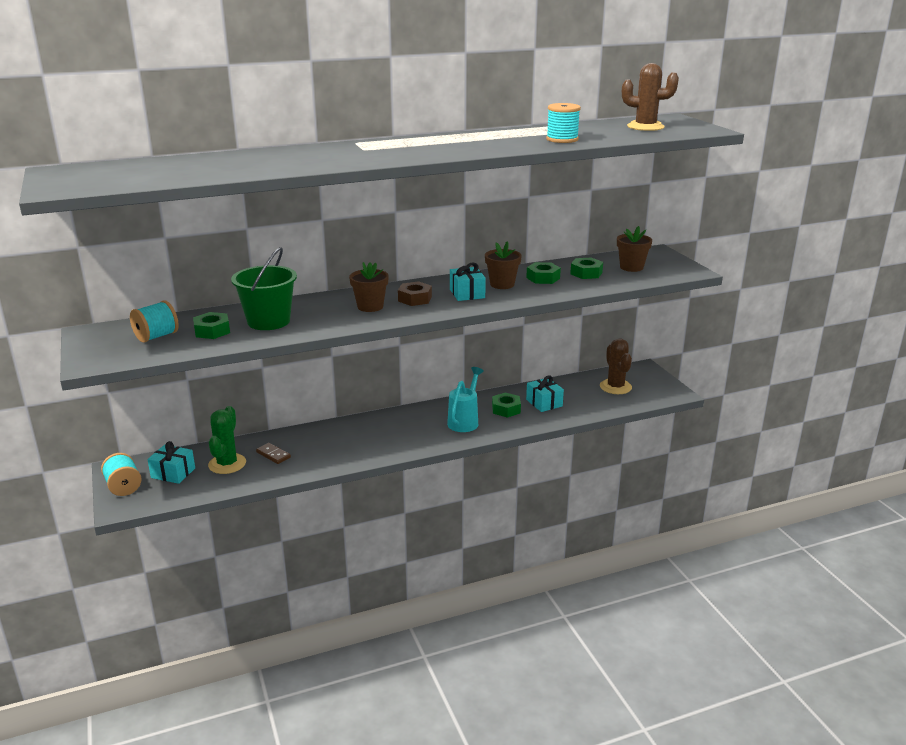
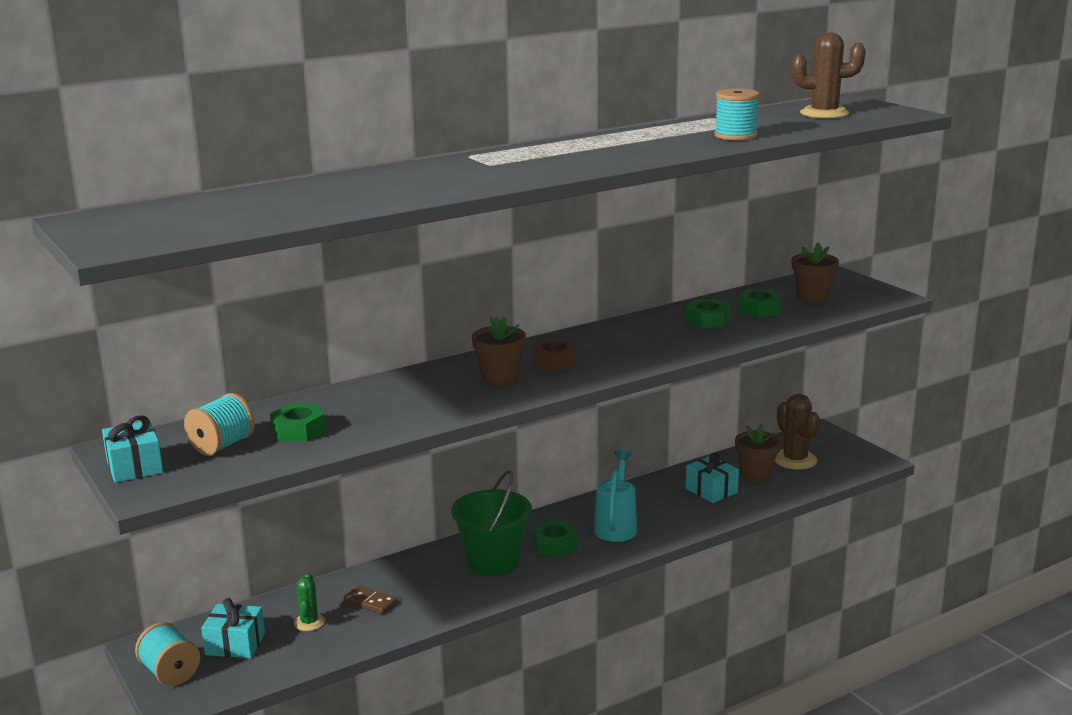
camera: 10 degrees left, 5 degrees down
(227, 464) = (309, 622): green cactus -> green cactus, size x0.58
(268, 321) = (370, 410): green bucket -> green bucket (493, 561)
(467, 293) = (620, 349): turquoise gift -> turquoise gift (134, 467)
(502, 284) = (659, 333): brown flower pot -> brown flower pot (755, 474)
(506, 409) = (664, 504): green nut -> green nut (555, 545)

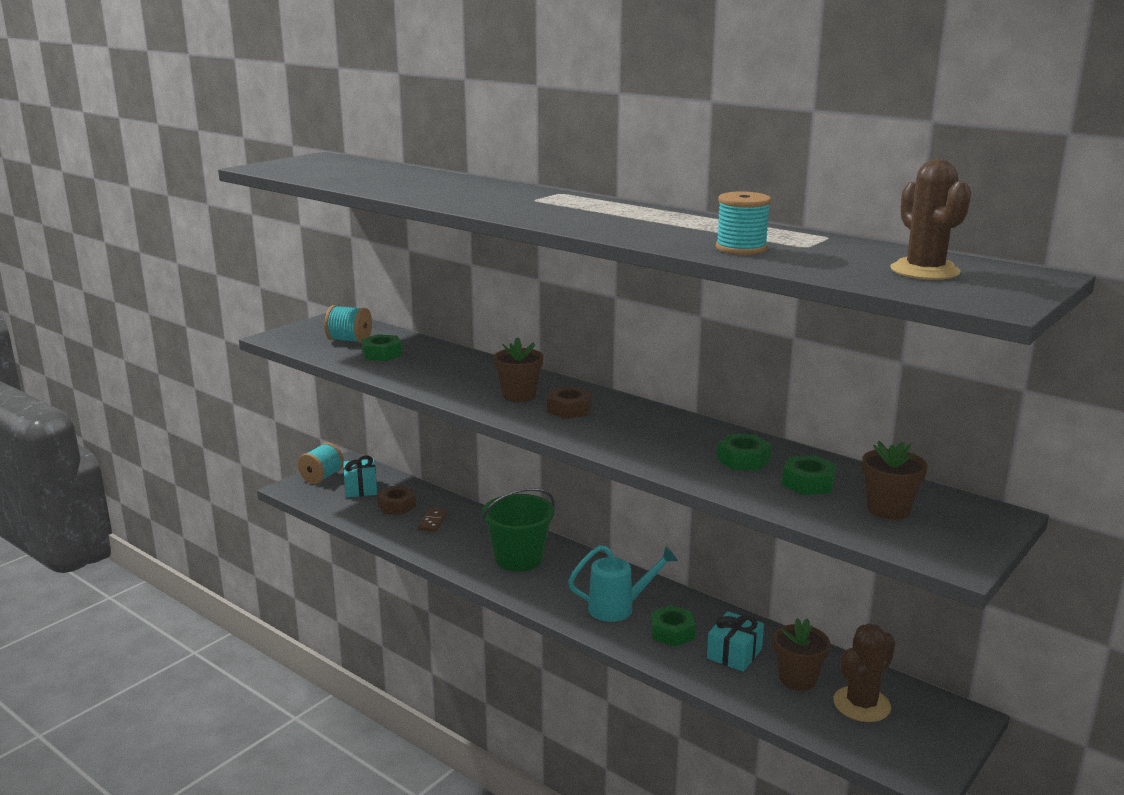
camera: 70 degrees right, 0 degrees up
(134, 467) = (310, 327): turquoise gift -> none
(309, 622) = (397, 506): green cactus -> brown nut
(555, 545) = (563, 582): green nut -> green nut (672, 632)

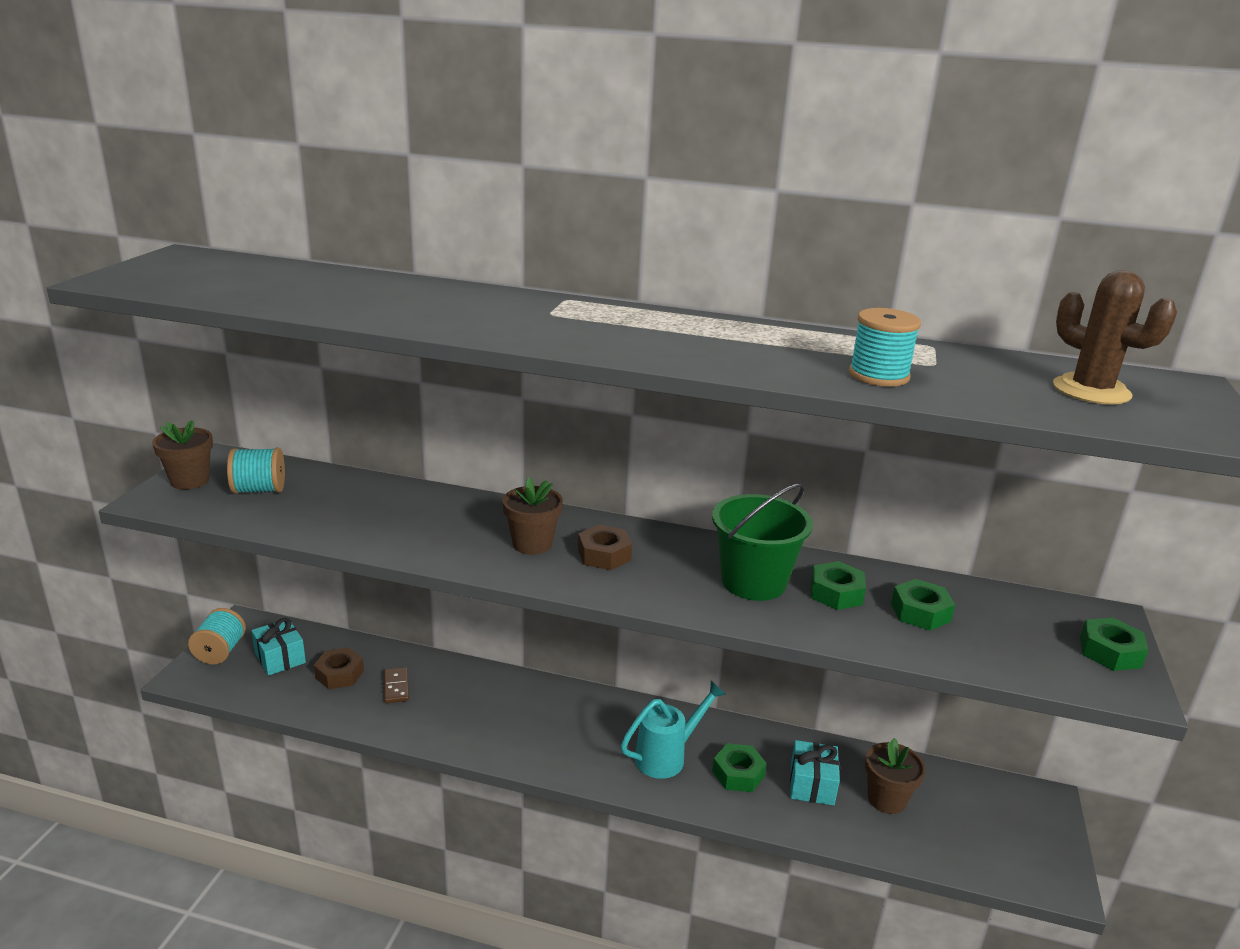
camera: 25 degrees left, 5 degrees up
(382, 354) = (318, 506): green nut -> green nut (1110, 652)
(519, 558) = (524, 716): green bucket -> green bucket (753, 582)
(861, 704) = (958, 813): brown cactus -> none
(888, 509) = (1017, 632): brown flower pot -> brown flower pot (190, 481)

